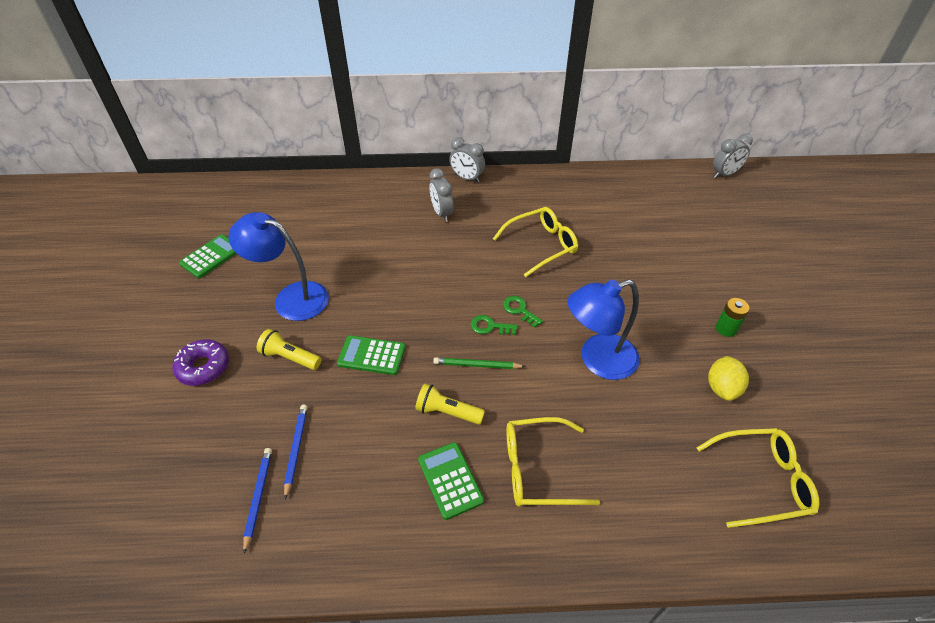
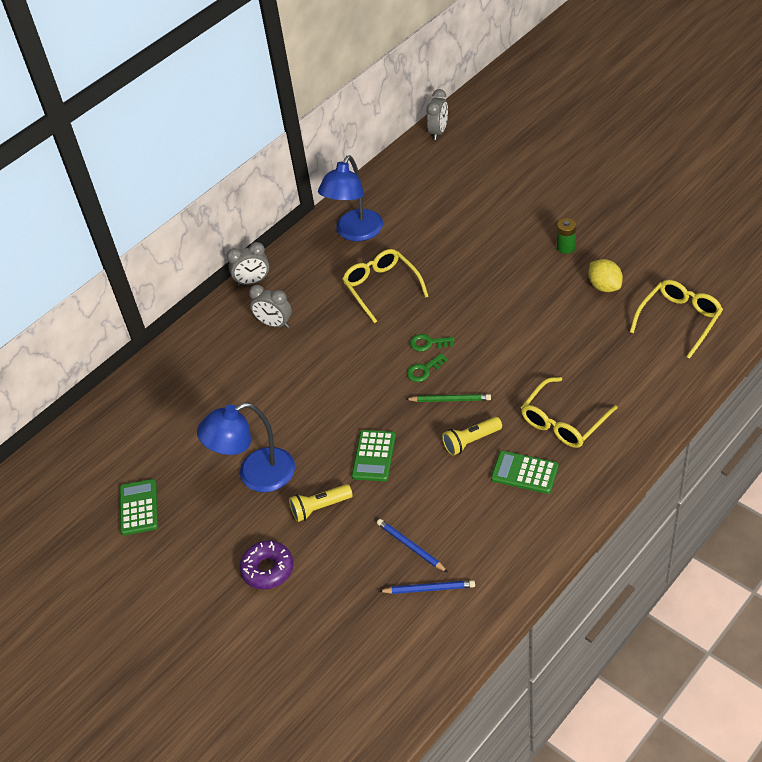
camera: 40 degrees left, 0 degrees up
(258, 497) = (429, 589): blue pencil -> blue pencil turned 135 degrees clockwise
(371, 355) = (374, 456): green calculator -> green calculator turned 45 degrees counterclockwise
(477, 365) = (450, 400): green pencil -> green pencil turned 135 degrees counterclockwise
(541, 245) = (382, 288): yellow glasses -> yellow glasses turned 45 degrees counterclockwise
(598, 360) = (517, 332): blue lamp -> blue lamp (355, 233)

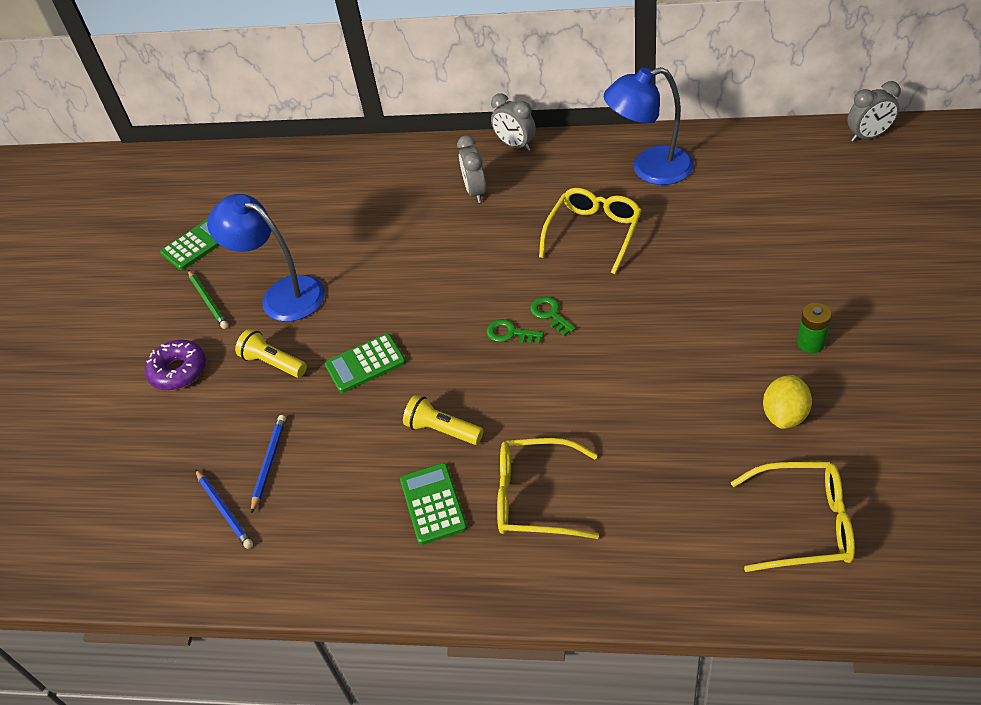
camera: 55 degrees right, 0 degrees up
(450, 400) = (486, 378): green pencil -> green pencil (208, 301)

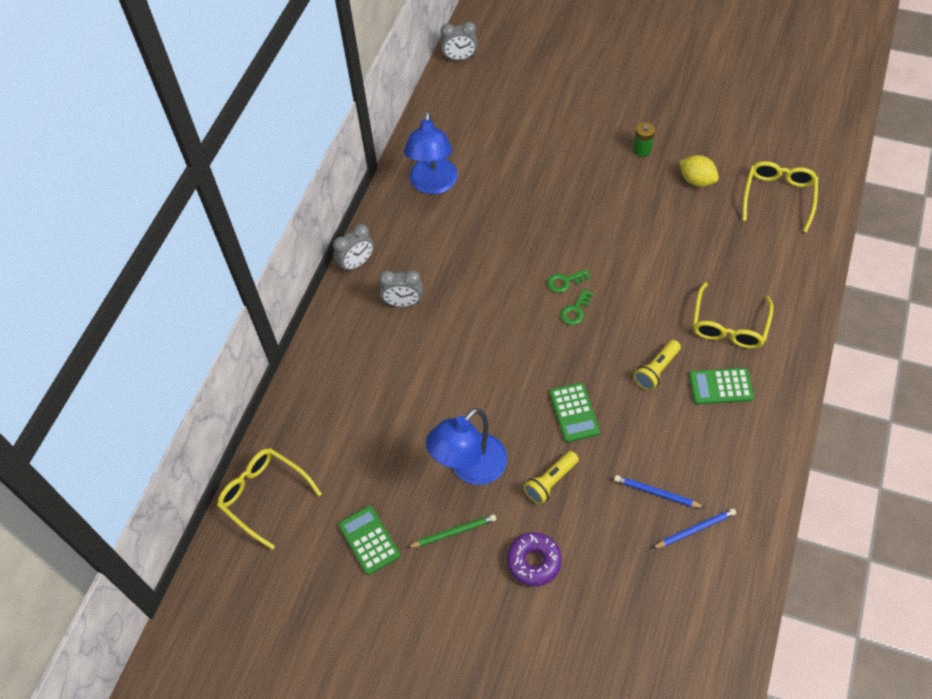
camera: 80 degrees left, 10 degrees up
(593, 234) = (490, 236): yellow glasses -> yellow glasses (264, 496)
(868, 136) = (460, 58): grey clock -> grey clock turned 90 degrees clockwise

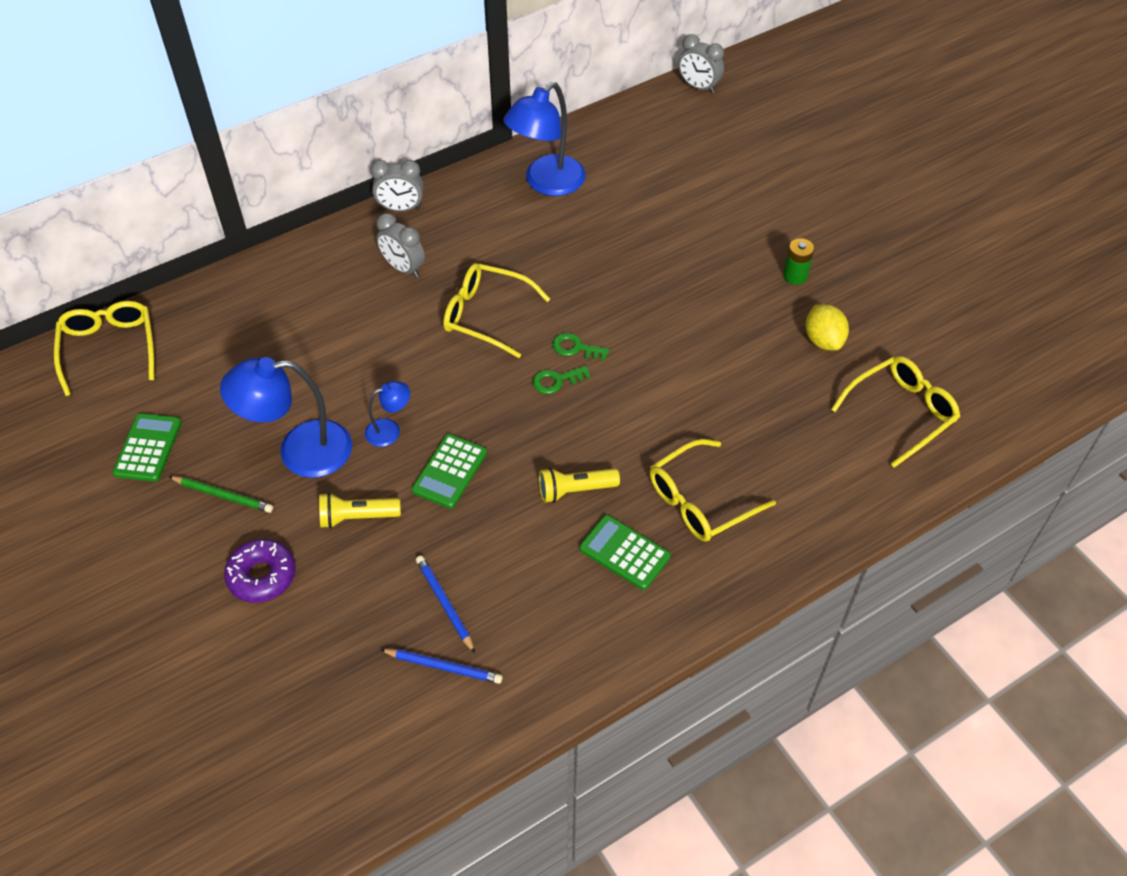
camera: 35 degrees right, 5 degrees down
(490, 298) = (487, 315): none -> yellow glasses
(510, 413) = (390, 430): none -> blue lamp

